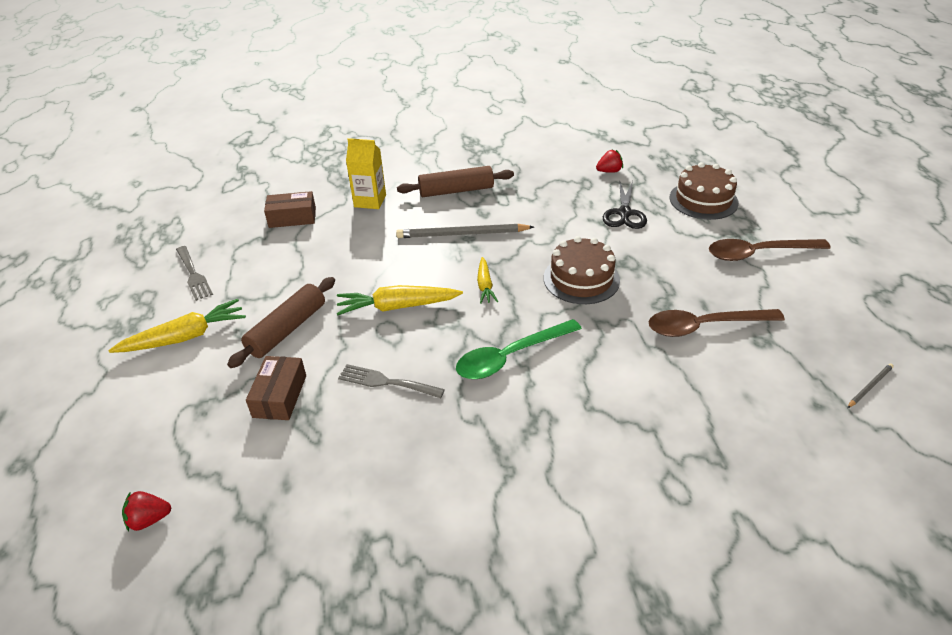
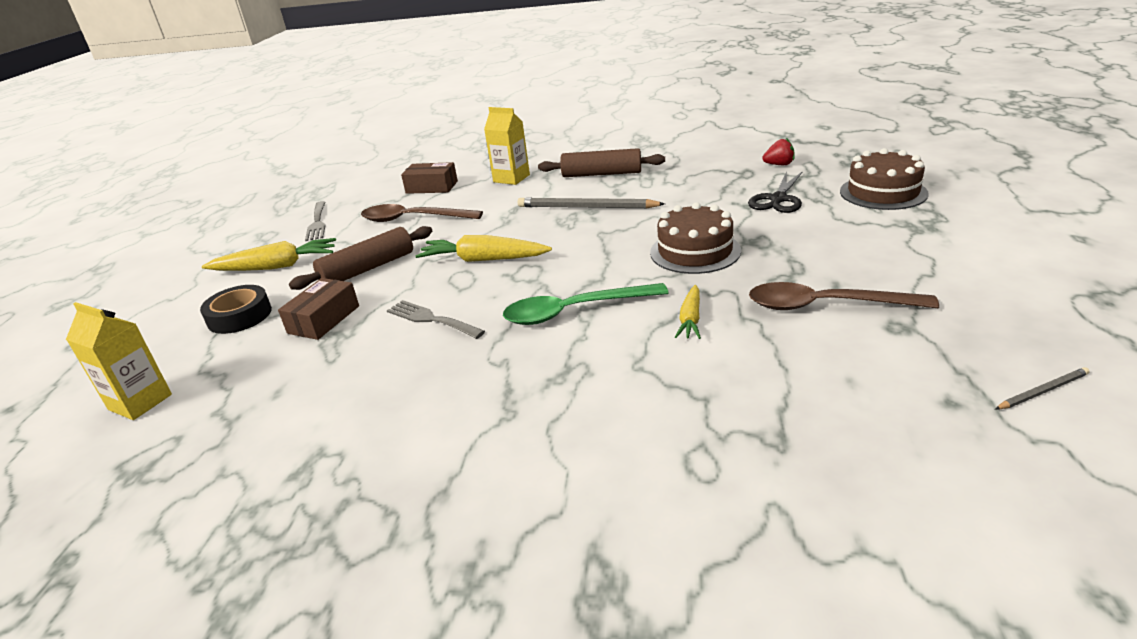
camera: 20 degrees right, 10 degrees down
(149, 519) = (140, 402): red strawberry -> yellow carton
(186, 404) = (239, 316): none -> black tape
(485, 285) = (584, 249): yellow carrot -> yellow carrot (690, 319)
(758, 253) = (933, 243): brown spoon -> brown spoon (413, 219)

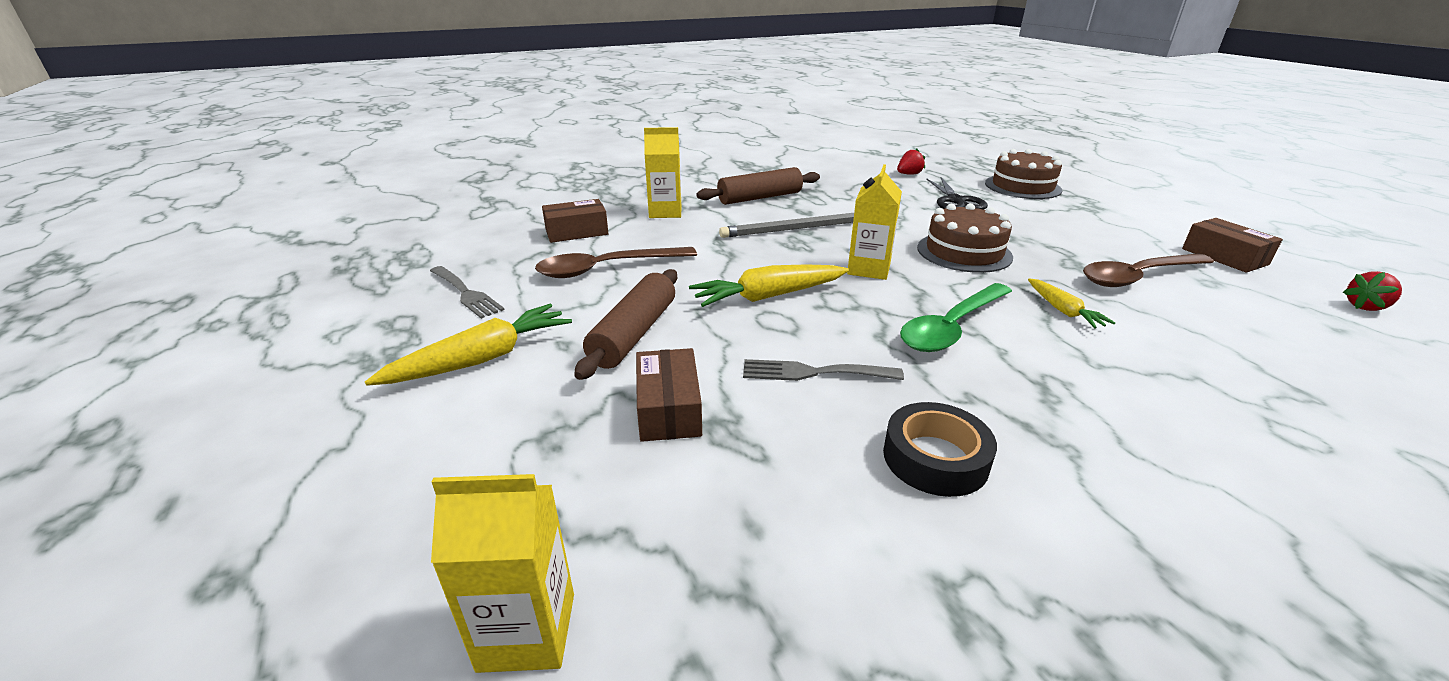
camera: 35 degrees left, 0 degrees up
(239, 316) = (521, 439): black tape -> black tape (935, 458)
(589, 252) = (869, 269): none -> yellow carton
(976, 305) = (1224, 256): none -> brown box
(1042, 391) = (1365, 307): grey pencil -> red strawberry

